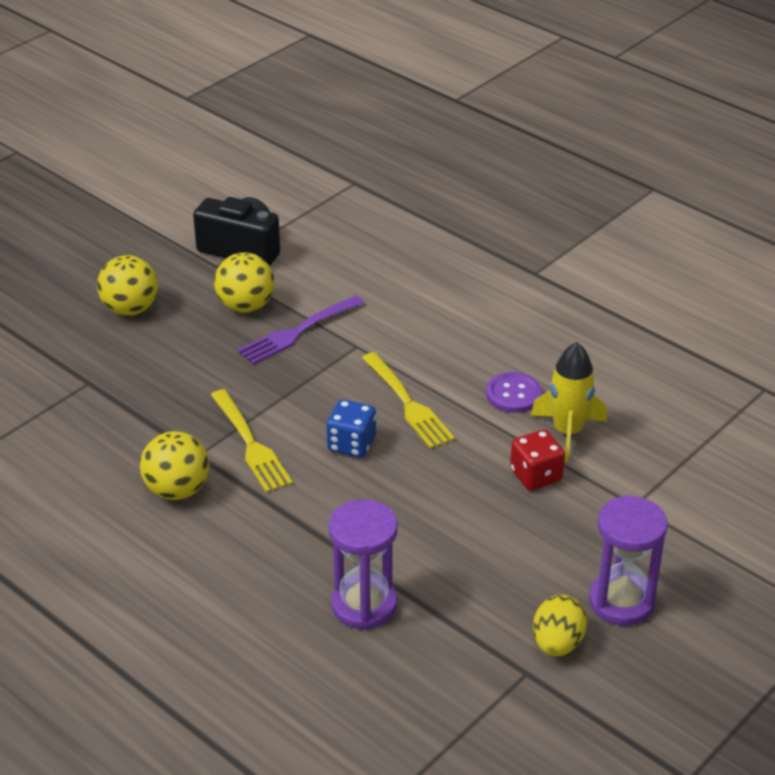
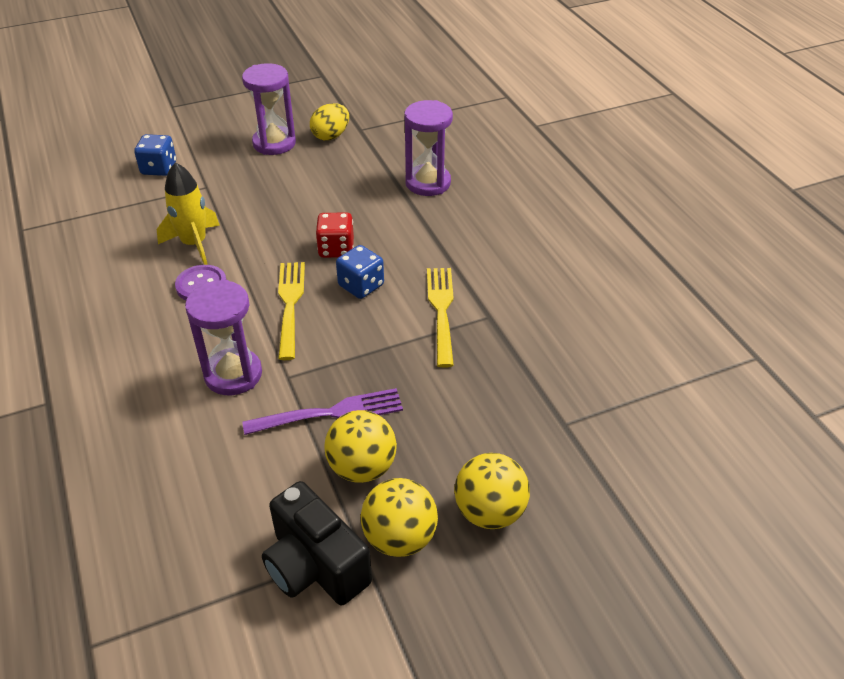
camera: 155 degrees left, 5 degrees up
(177, 490) = (519, 292): yellow ball -> yellow ball (399, 538)
(405, 333) = (233, 374): none -> purple hourglass
(536, 475) = (249, 222): red dice -> red dice (336, 249)
(720, 510) = (159, 168): none -> blue dice

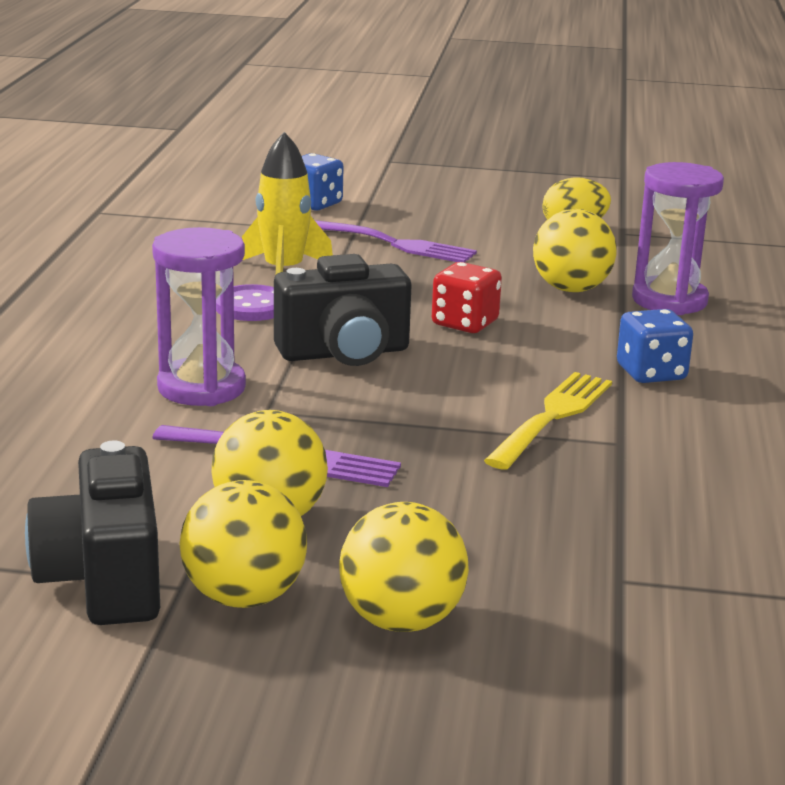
camera: 30 degrees right, 20 degrees down
(238, 190) = (392, 243): none -> purple fork
(274, 143) = (487, 217): purple hourglass -> none
(290, 305) = (344, 353): yellow fork -> black camera
(361, 285) = (461, 363): blue dice -> blue dice (651, 373)
(370, 193) = (571, 289): none -> yellow ball

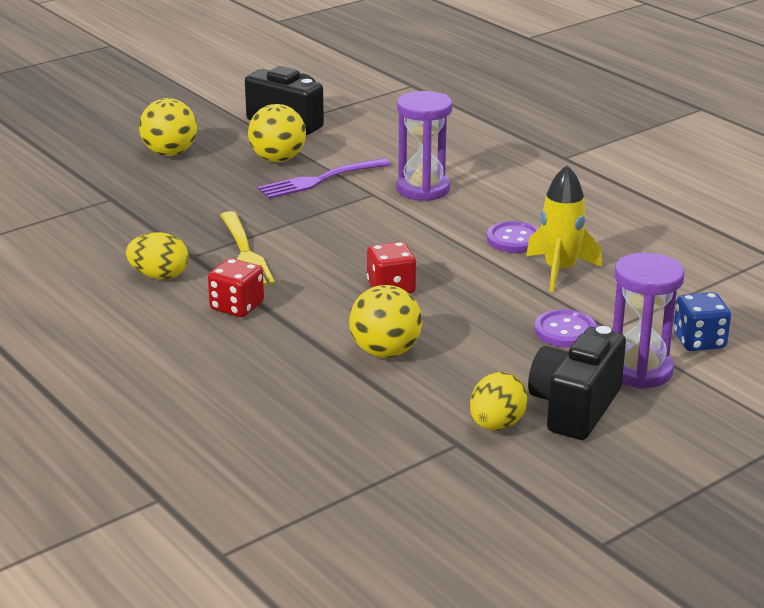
camera: 135 degrees right, 5 degrees up
(244, 597) = (234, 136): yellow ball -> none
(344, 353) = (407, 237): black camera -> black camera (575, 407)
(392, 243) = (565, 331): purple fork -> purple button
(651, 373) = (237, 307): blue dice -> red dice
(669, 300) = (311, 377): purple hourglass -> purple hourglass (639, 370)
(696, 438) = (159, 276): none -> yellow egg

